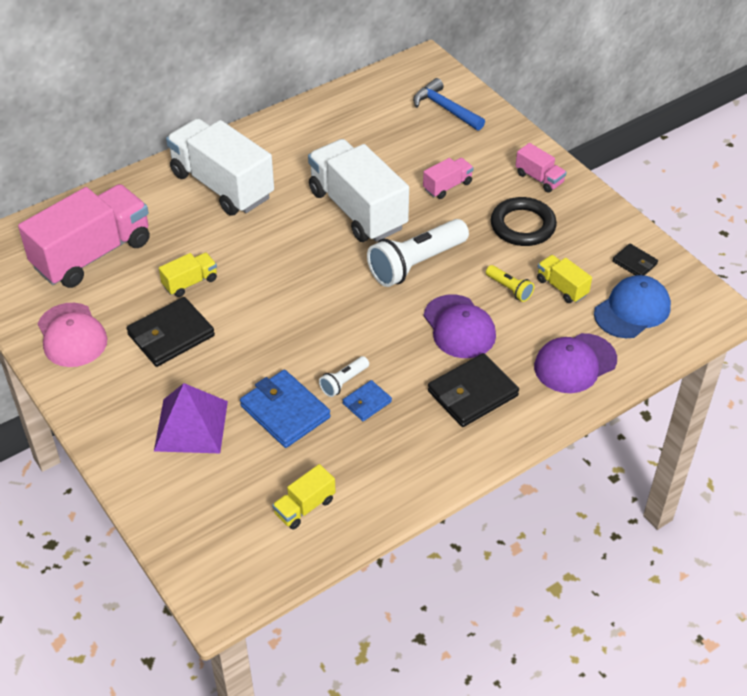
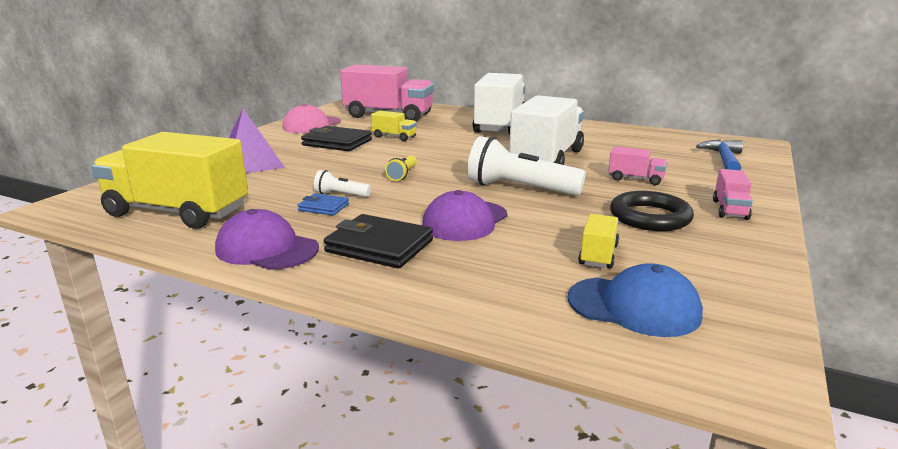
camera: 60 degrees right, 25 degrees down
(285, 412) = (287, 184): blue wallet -> none
(304, 507) = (177, 212): yellow truck -> yellow truck, size x2.25
(509, 289) = (551, 230): yellow flashlight -> yellow flashlight (402, 175)
(575, 363) = (489, 290): purple cap -> purple cap (267, 249)
(634, 263) = (716, 288): black wallet -> none

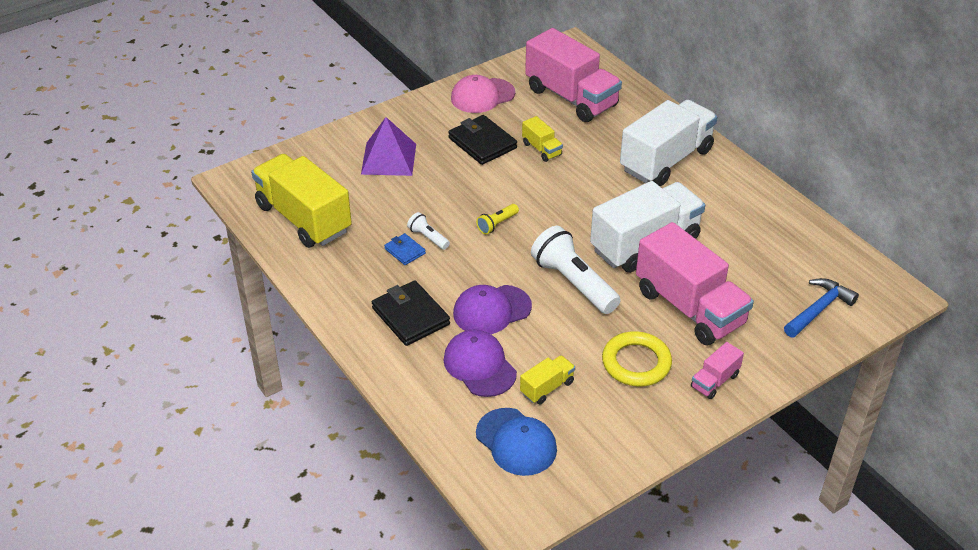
camera: 30 degrees right, 20 degrees up
(267, 249) = (339, 289): purple cap -> purple cap (479, 366)
(635, 179) = (689, 308): pink truck -> pink truck, size x2.25
(650, 217) = (636, 363): black ring -> yellow ring

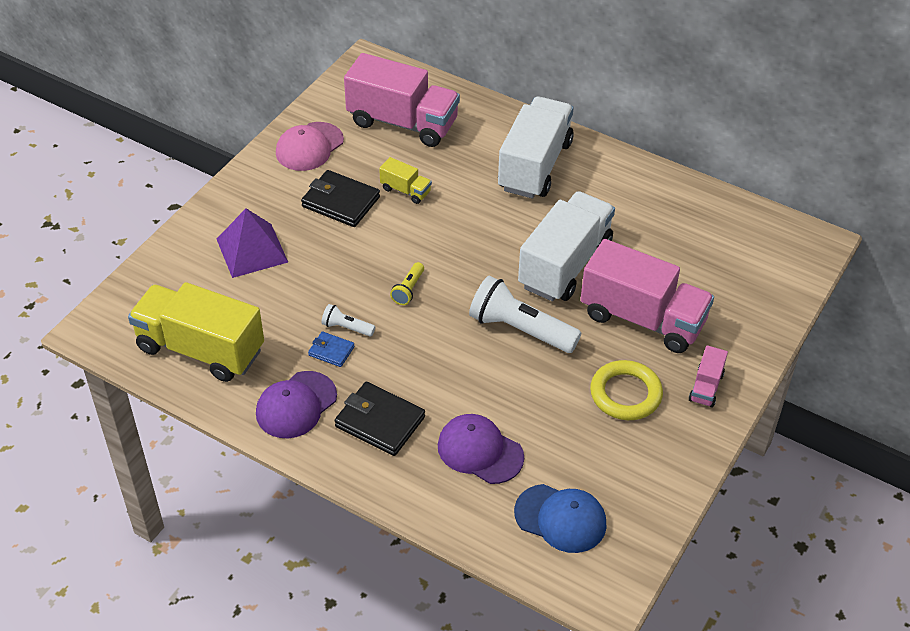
camera: 25 degrees left, 5 degrees up
(492, 310) = (457, 386): purple cap -> purple cap (296, 405)
(547, 388) = (557, 450): yellow truck -> none
(818, 309) = (757, 281): blue hammer -> none

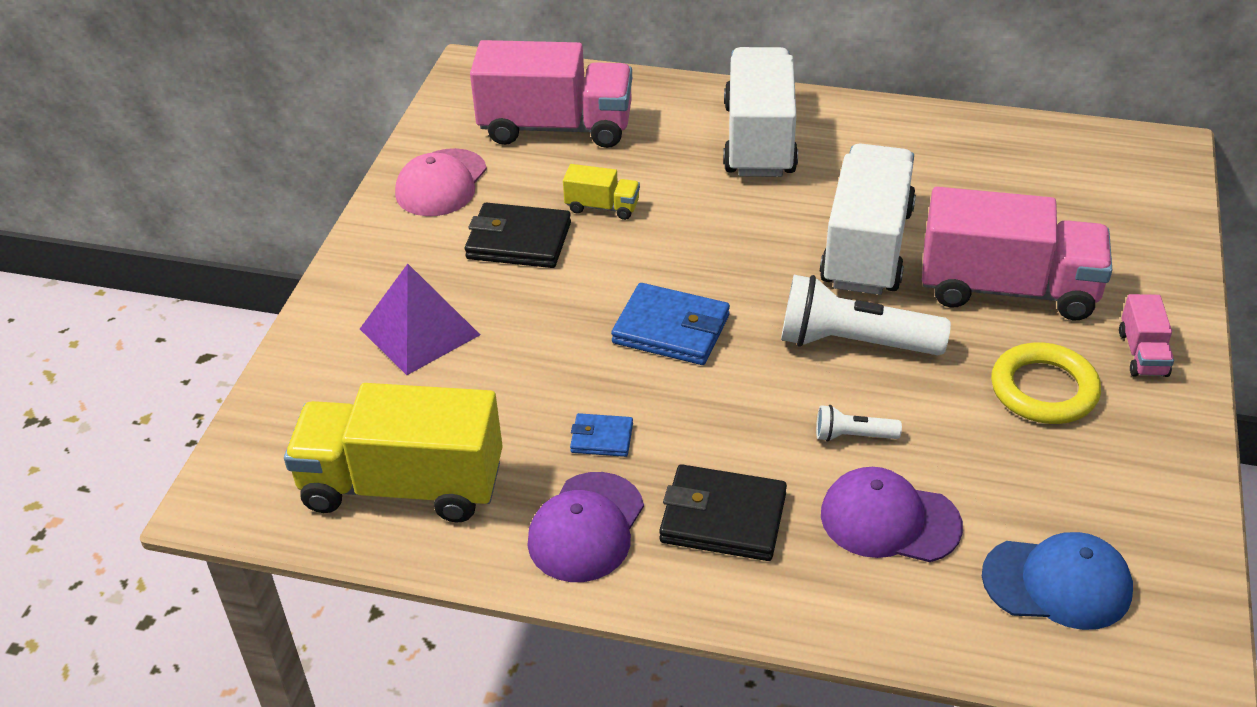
camera: 15 degrees left, 5 degrees down
(346, 327) = (608, 401): white flashlight -> white flashlight (853, 436)
(408, 289) = (671, 329): yellow flashlight -> blue wallet

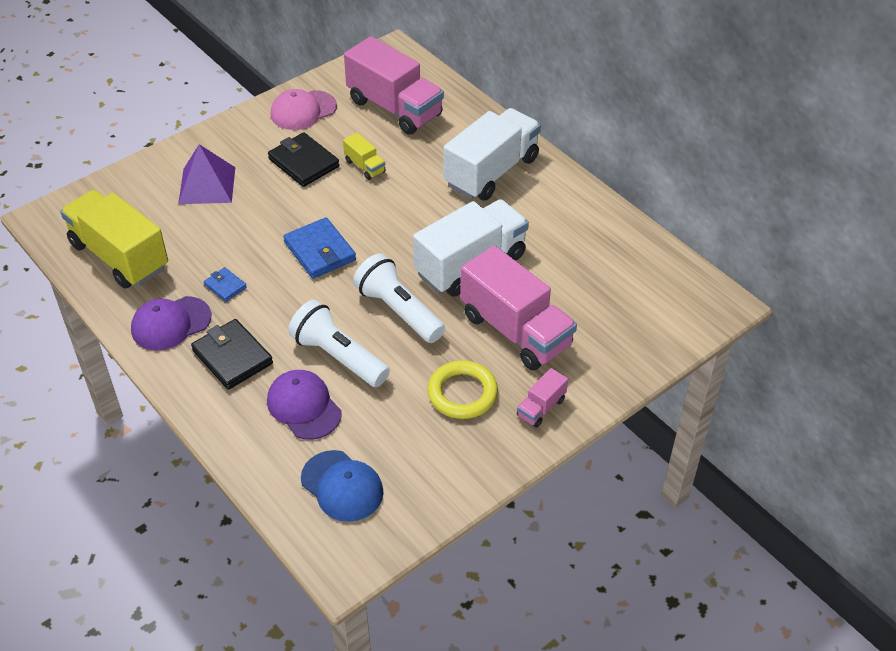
camera: 35 degrees right, 5 degrees up
(853, 436) = (338, 356): white flashlight -> white flashlight, size x2.09

